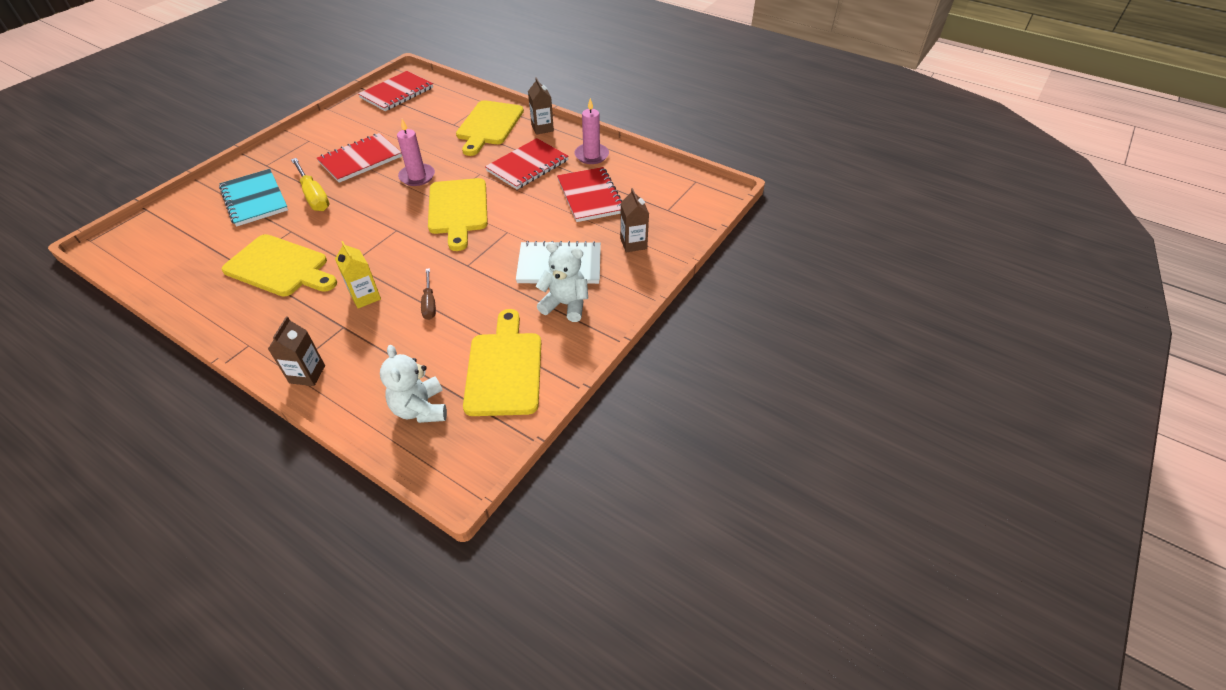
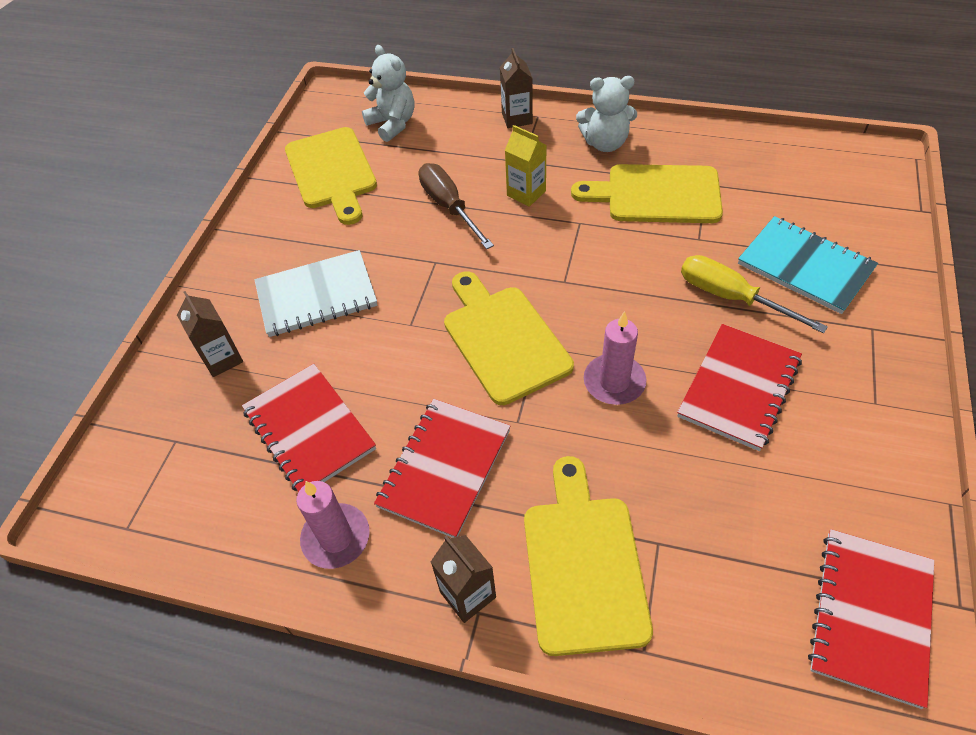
camera: 165 degrees right, 5 degrees up
(429, 303) = (449, 207): brown screwdriver -> brown screwdriver, size x1.60
(565, 304) = (291, 249): white teddy bear -> white teddy bear (605, 143)

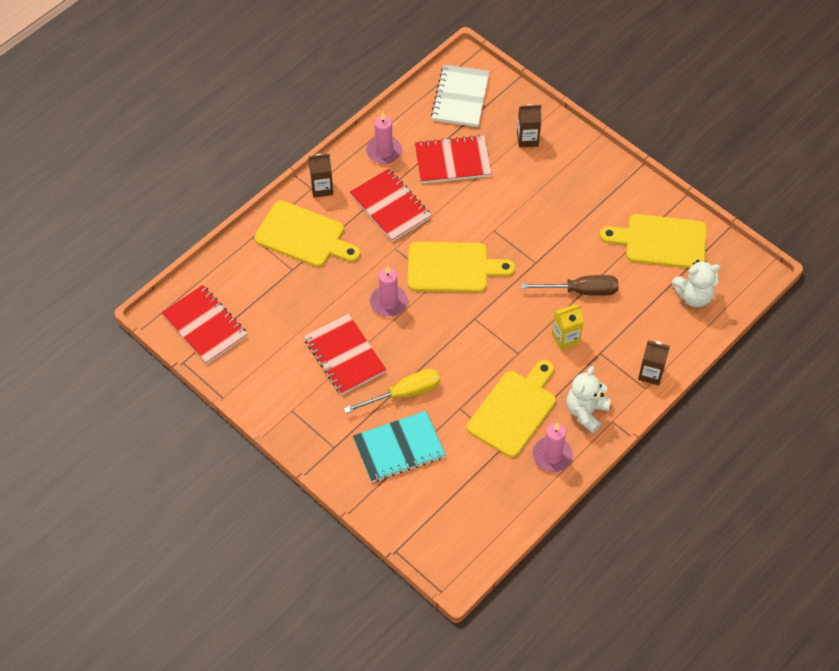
camera: 115 degrees right, 5 degrees up
(316, 296) = (547, 195): white notebook -> white notebook (460, 97)
(681, 146) = (552, 455): none -> pink candle

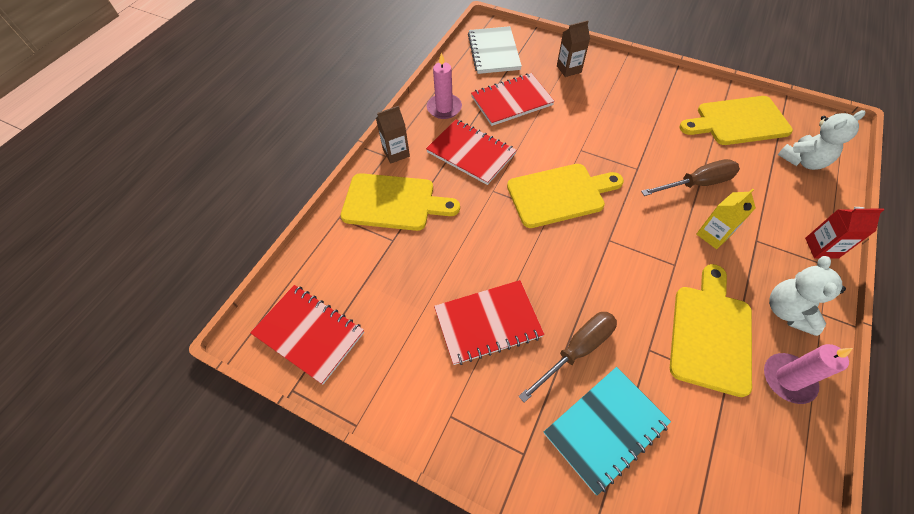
camera: 15 degrees left, 0 degrees up
(344, 355) = (488, 323): red notebook -> red notebook turned 60 degrees counterclockwise
(388, 302) = (511, 247): pink candle -> none
(404, 393) = (576, 350): yellow screwdriver -> brown screwdriver
(651, 373) = (821, 248): brown carton -> red carton

